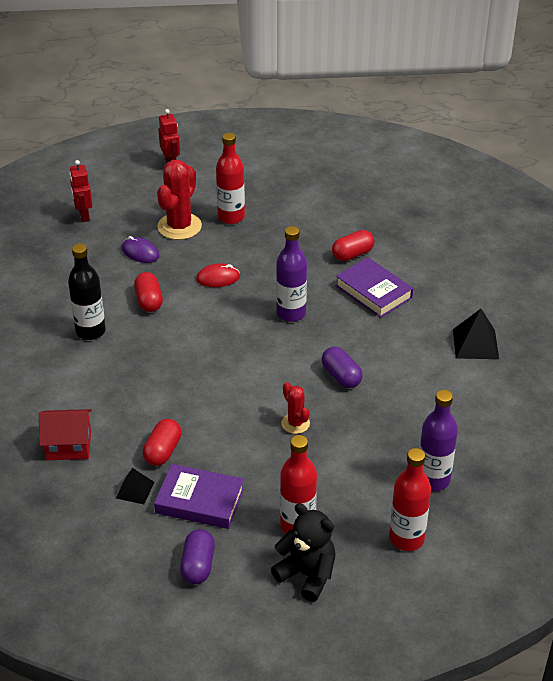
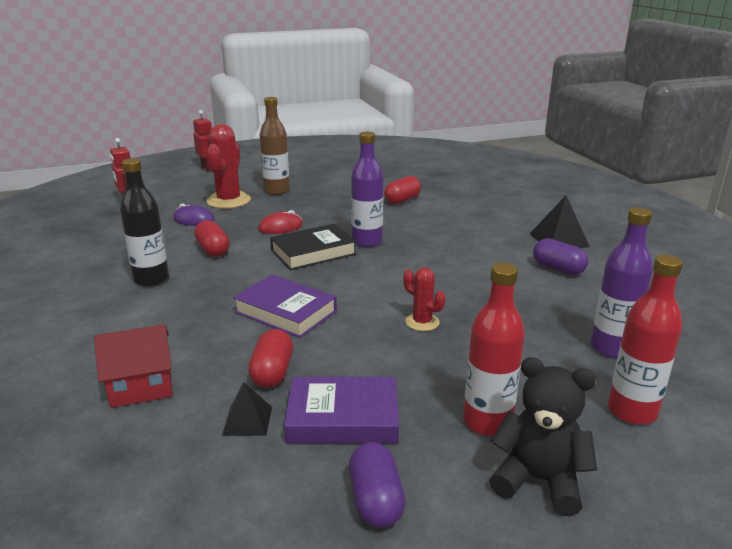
camera: 15 degrees left, 15 degrees down
(231, 217) = (277, 191): red bottle -> brown bottle
(236, 320) = (313, 252): none -> black book
(341, 376) = (447, 278): purple capsule -> purple capsule (558, 269)
(373, 292) = (437, 219): purple book -> purple book (285, 312)

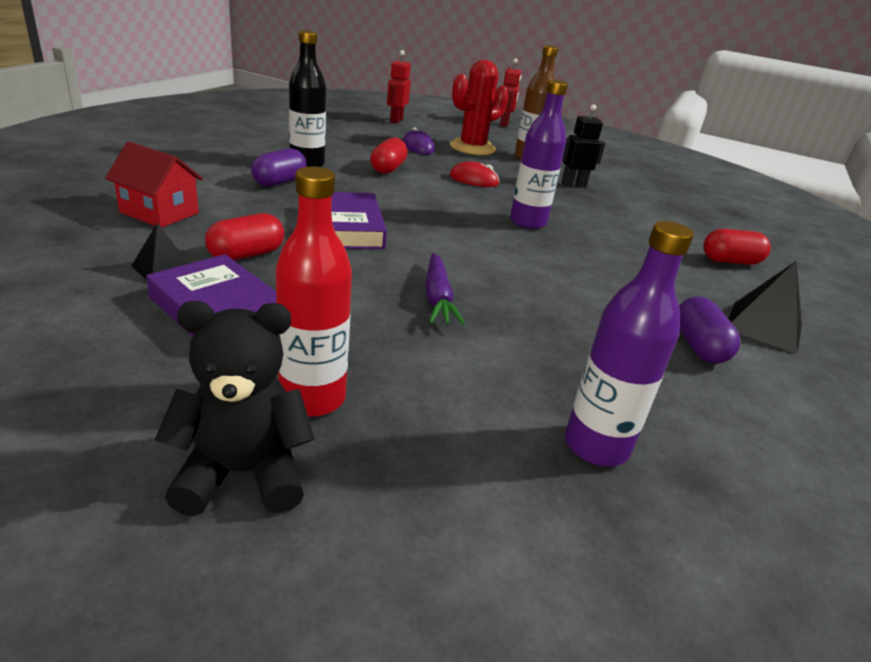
camera: 40 degrees right, 5 degrees up
(313, 252) = (461, 206): black book -> none
(338, 198) = (573, 185): none -> black robot
(376, 500) = (108, 374): purple capsule -> purple capsule (279, 182)
(402, 200) = (638, 212): red capsule -> red capsule (730, 261)
(422, 322) = (437, 297): red cactus -> purple carrot
(538, 480) = (243, 473): black teddy bear -> black teddy bear turned 75 degrees counterclockwise
(632, 411) = (477, 511): red bottle -> none

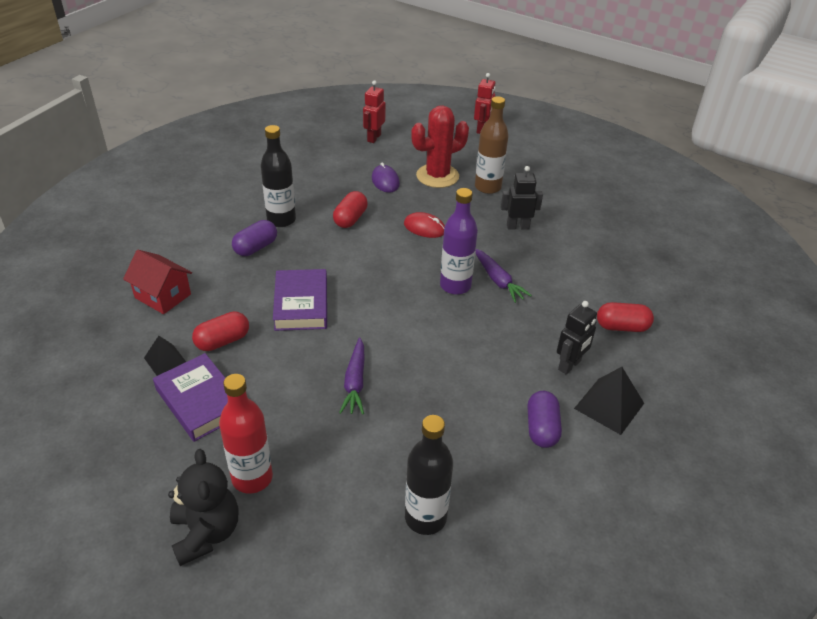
camera: 10 degrees right, 10 degrees up
(243, 473) = (206, 533): black teddy bear -> black teddy bear turned 75 degrees clockwise
(573, 220) = (498, 280): none -> purple carrot
(596, 446) = (425, 518): purple bottle -> black bottle
(695, 290) = (570, 365): none -> black robot

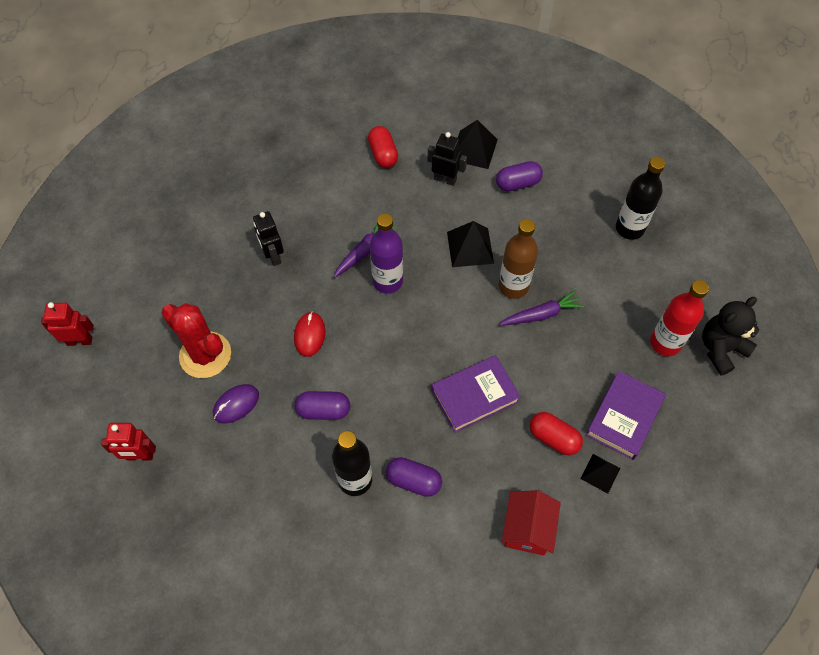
camera: 110 degrees left, 20 degrees up
(350, 219) = (323, 410): red capsule -> purple capsule
(467, 355) = (470, 247): none -> black pyramid
(487, 187) = (210, 300): brown bottle -> brown bottle (513, 286)

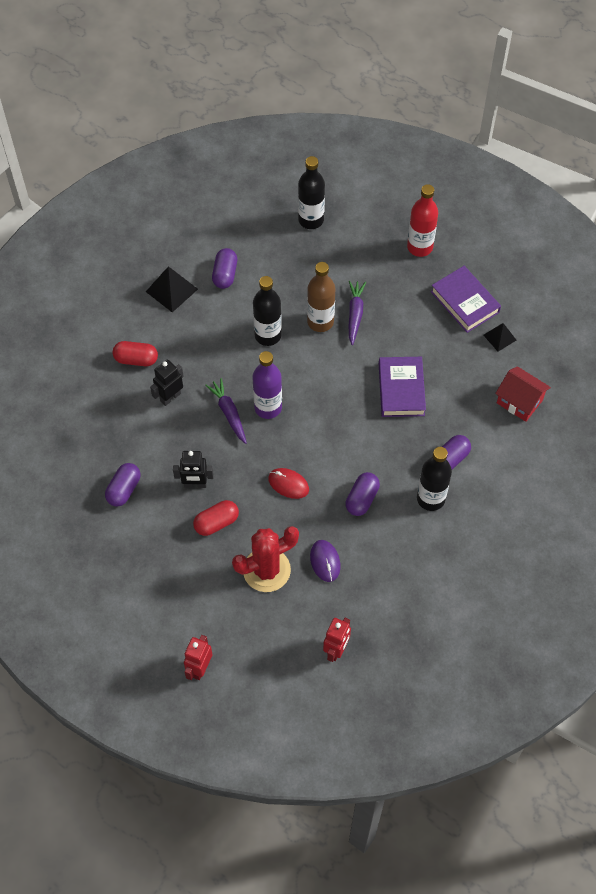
camera: 65 degrees left, 0 degrees up
(242, 202) = (124, 489): none -> purple capsule
(445, 179) = (190, 324): black robot -> black robot (170, 397)
(470, 247) = (268, 335): black pyramid -> black bottle
(553, 438) = (459, 353): red capsule -> red capsule (216, 522)
(721, 349) = (442, 216): black teddy bear -> none

